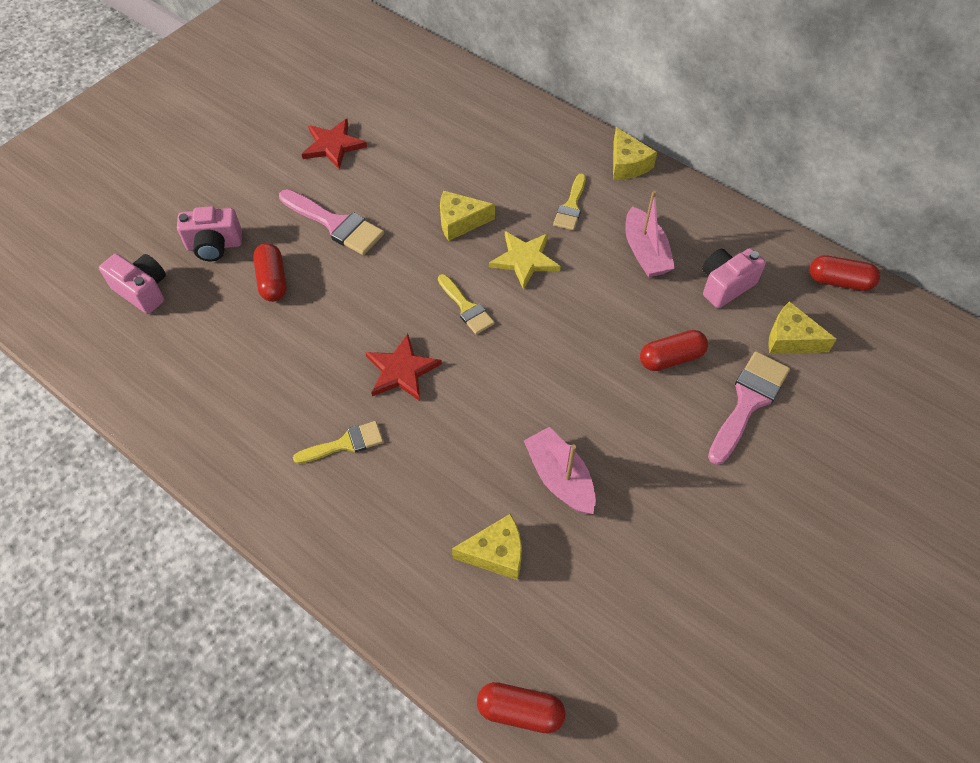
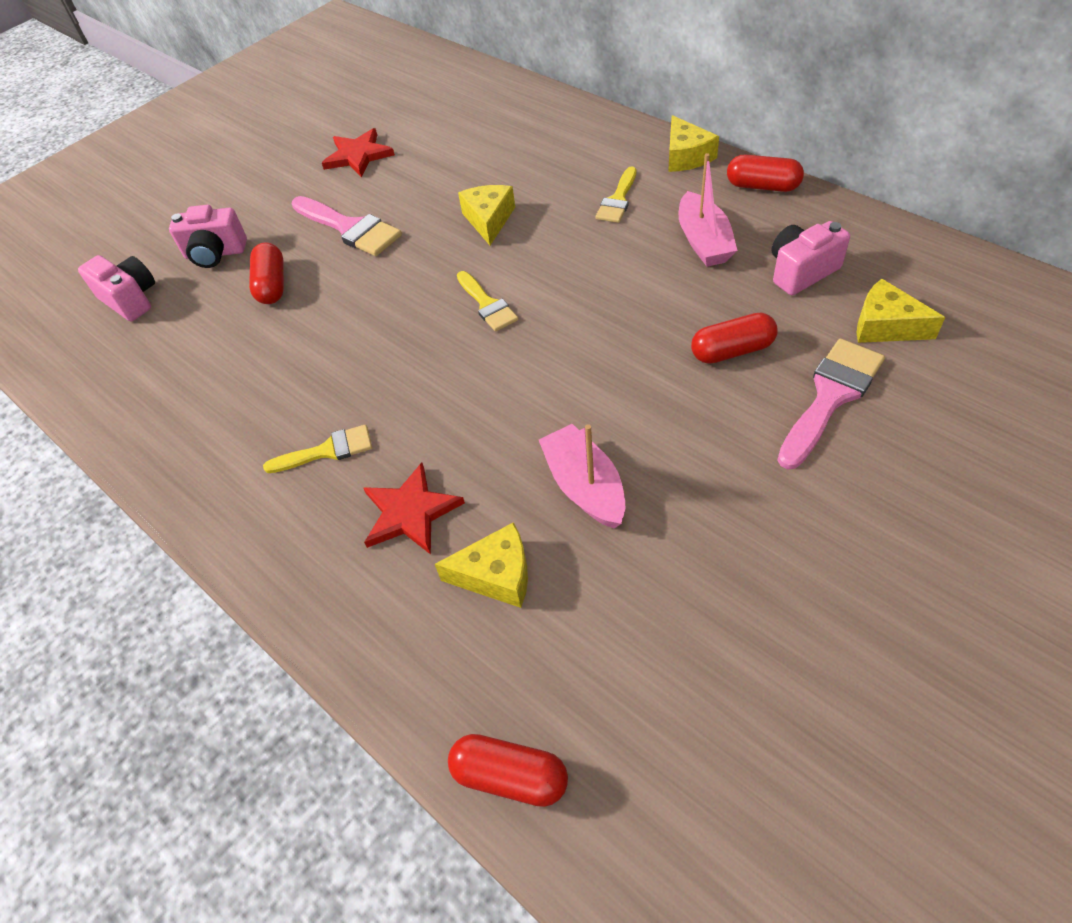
camera: 10 degrees right, 5 degrees down
(401, 370) = (404, 371): red star -> red star (410, 512)
(460, 221) = (489, 220): yellow cheese -> yellow cheese turned 90 degrees clockwise
(524, 260) = (559, 254): yellow star -> none
(839, 281) = (947, 262): red capsule -> red capsule (762, 186)

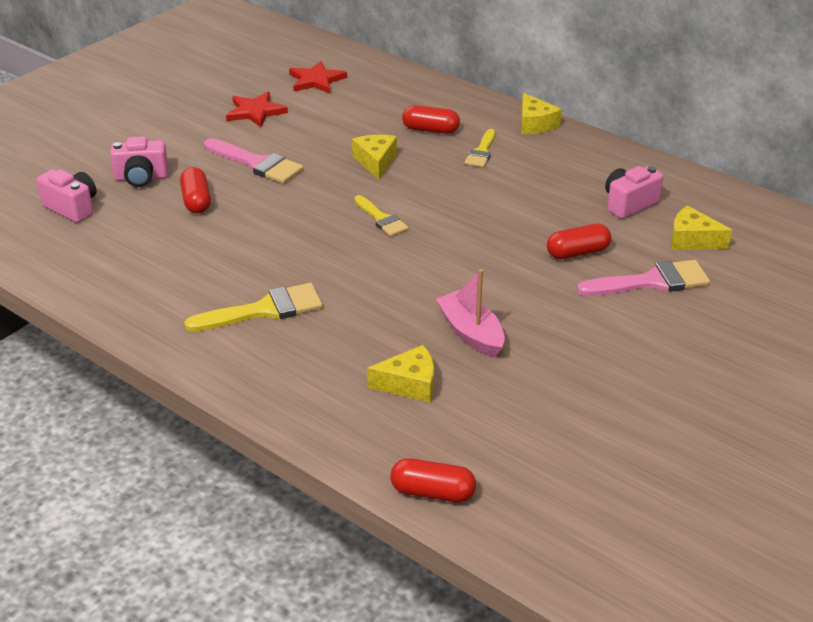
camera: 10 degrees left, 15 degrees down
(327, 450) = (264, 310): yellow brush -> yellow brush, size x1.58
(410, 512) = (338, 347): red star -> red star (316, 80)
(703, 241) = (552, 182): pink boat -> none
(762, 186) = (597, 147): red capsule -> red capsule (430, 130)
(830, 396) = (652, 282): pink brush -> pink brush turned 45 degrees clockwise

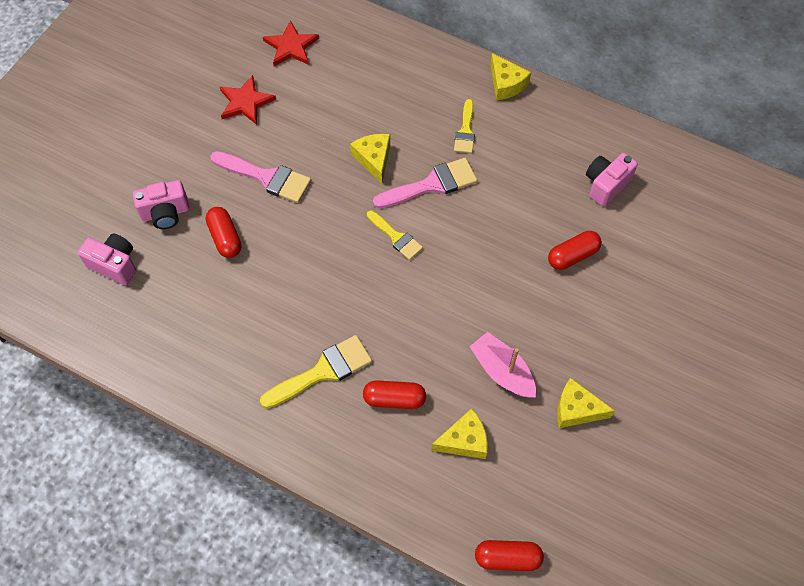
camera: 10 degrees left, 25 degrees up
(430, 130) = (413, 106): red capsule -> red capsule (394, 399)
(652, 282) = (640, 283): pink brush -> pink brush (432, 184)
(692, 240) = (665, 224): yellow cheese -> yellow cheese (576, 409)

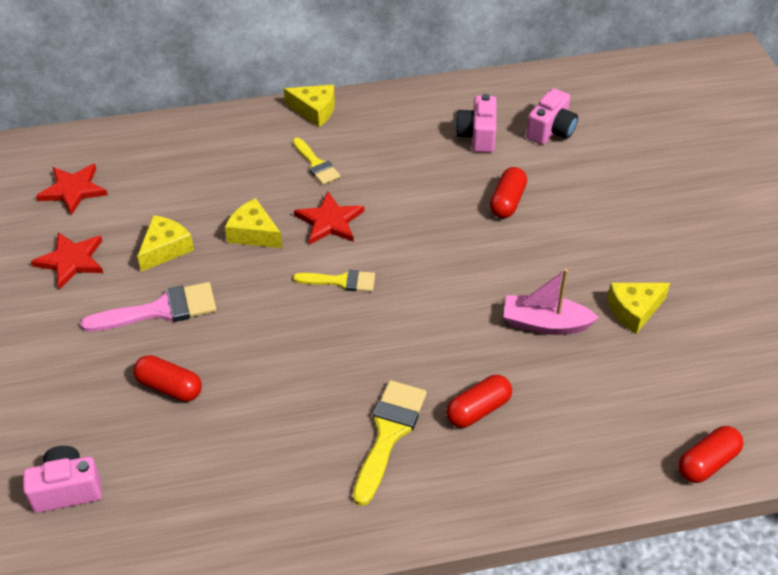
camera: 40 degrees left, 15 degrees down
(165, 213) = (79, 406): pink camera -> pink camera (551, 131)
(432, 184) = (329, 221): pink brush -> red star
(464, 440) = (573, 399): yellow cheese -> yellow cheese (165, 249)

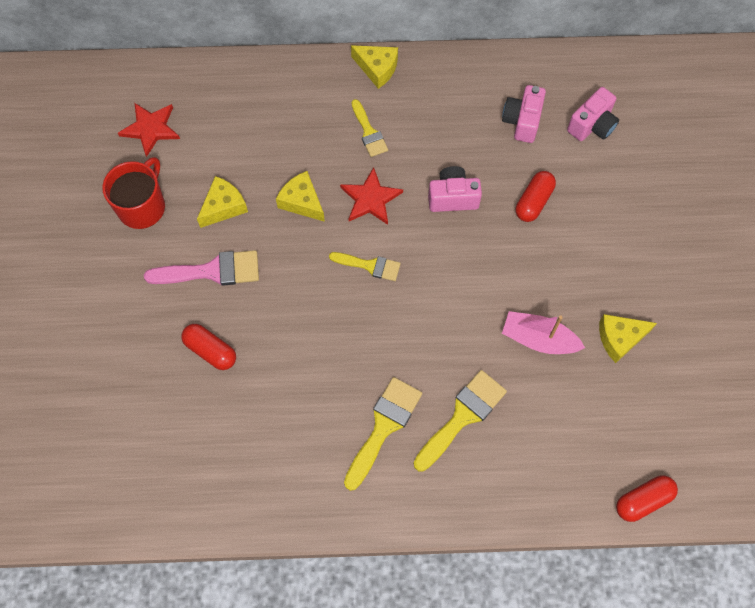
camera: 10 degrees right, 20 degrees up
(67, 489) = (119, 434): pink camera -> pink camera (452, 197)
(71, 261) = (142, 207): red star -> red mug
(478, 410) = (462, 416): red capsule -> yellow brush

